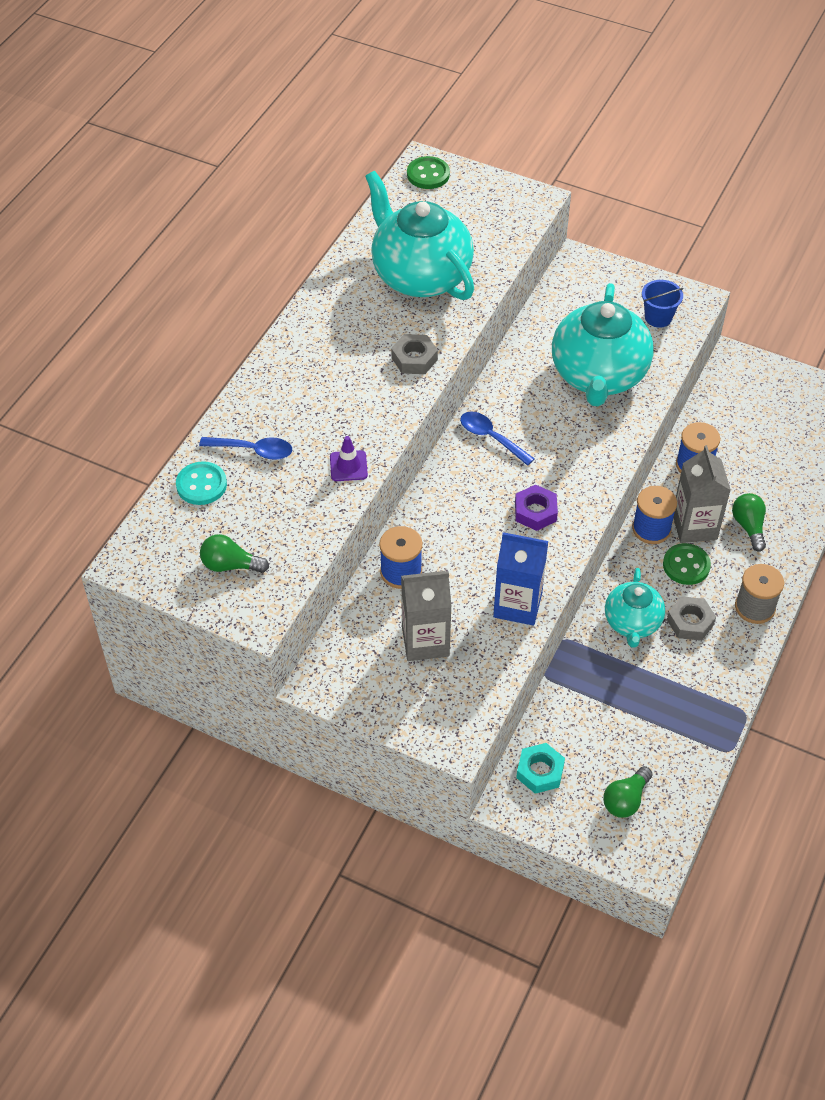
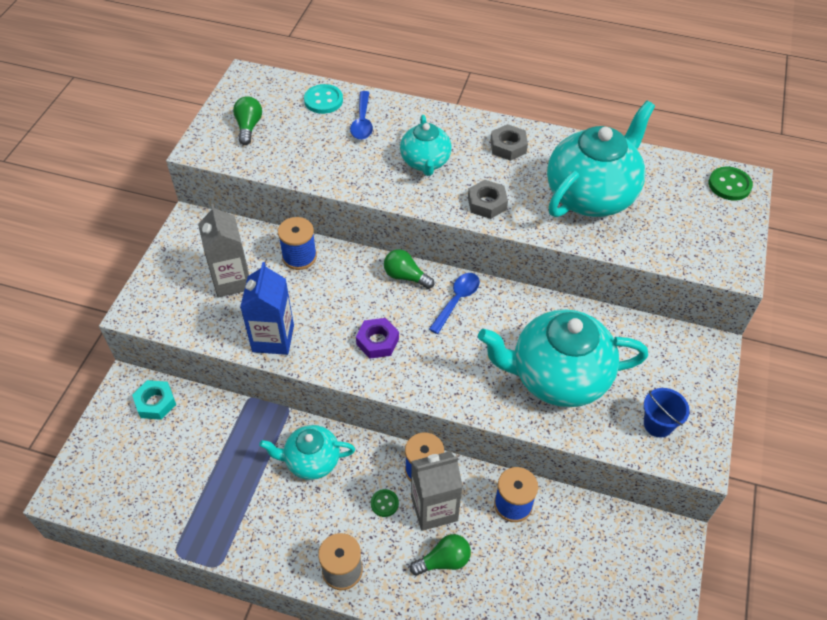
camera: 80 degrees right, 0 degrees up
(338, 401) = (425, 162): none -> turquoise teapot
(348, 466) = (356, 177): purple traffic cone -> none
(625, 800) = (127, 469): green light bulb -> green light bulb (405, 276)
(686, 565) = (384, 503): green button -> green button, size x0.61
(690, 622) = (317, 511): grey nut -> grey nut (508, 146)

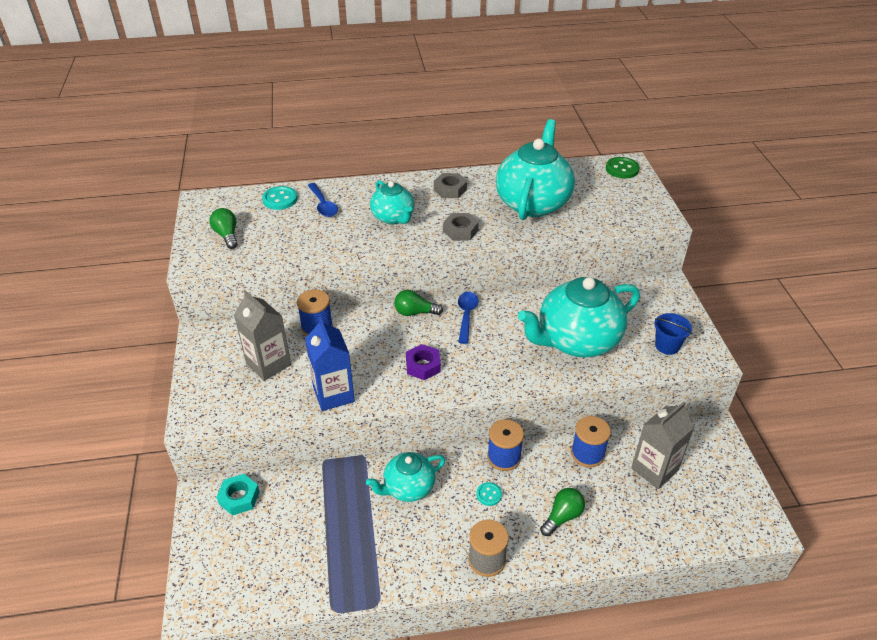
camera: 25 degrees left, 10 degrees down
(384, 503) = (489, 494): green button -> turquoise button
(434, 508) = (530, 482): grey carton -> grey carton (654, 469)

